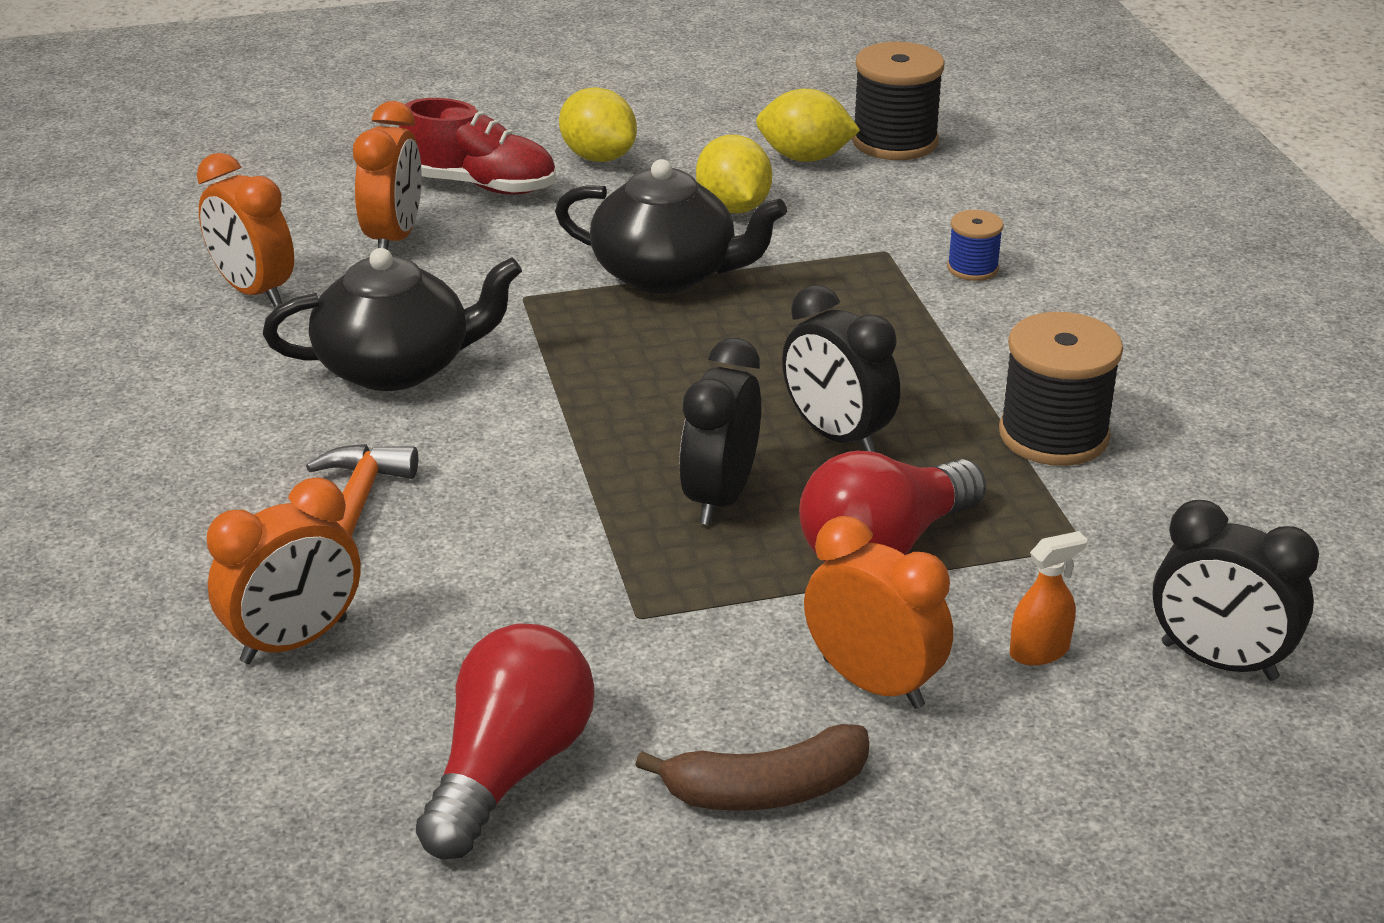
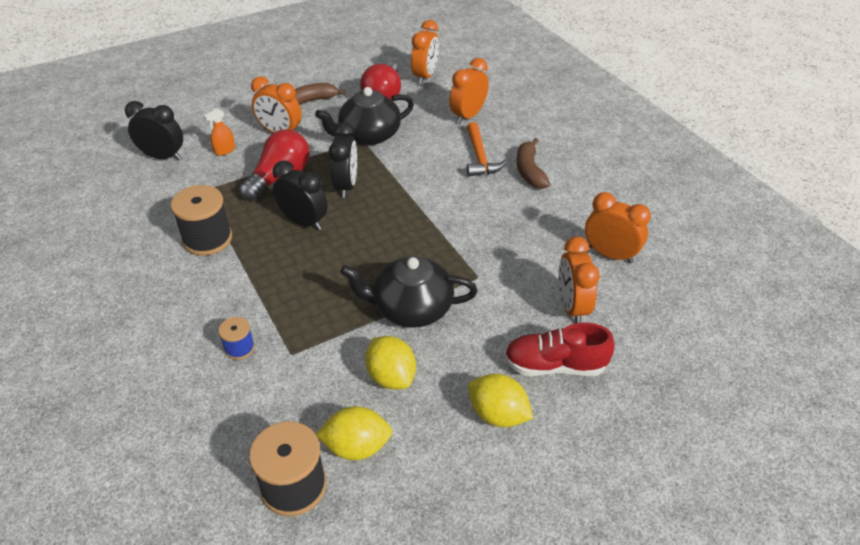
camera: 165 degrees right, 10 degrees up
(261, 461) = (529, 171): none -> brown banana
(324, 831) = (425, 76): none -> orange clock
(397, 367) = (509, 223): black teapot -> black teapot (368, 135)

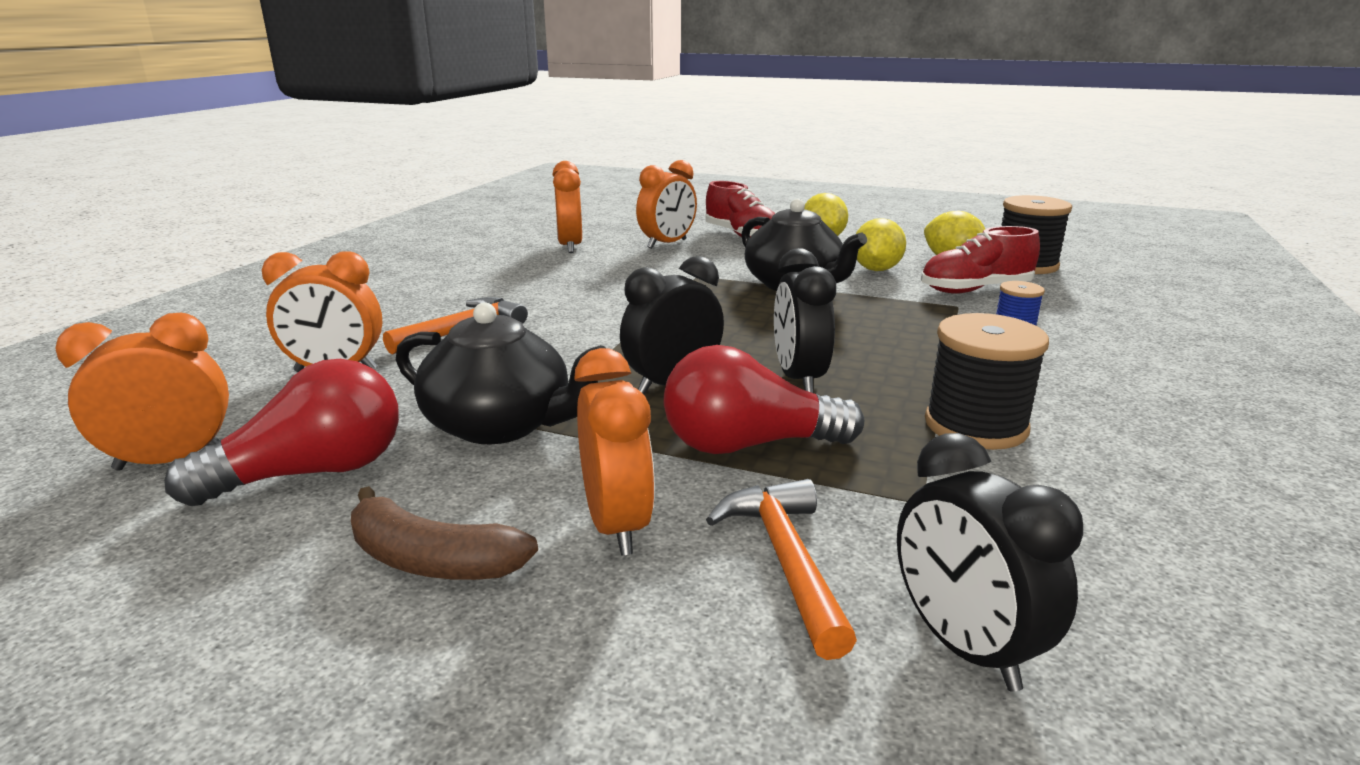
camera: 130 degrees left, 20 degrees down
(224, 150) = (785, 560): orange spray bottle -> orange hammer
(298, 391) = (975, 290): none -> red shoe
(529, 171) = (460, 300): brown banana -> none

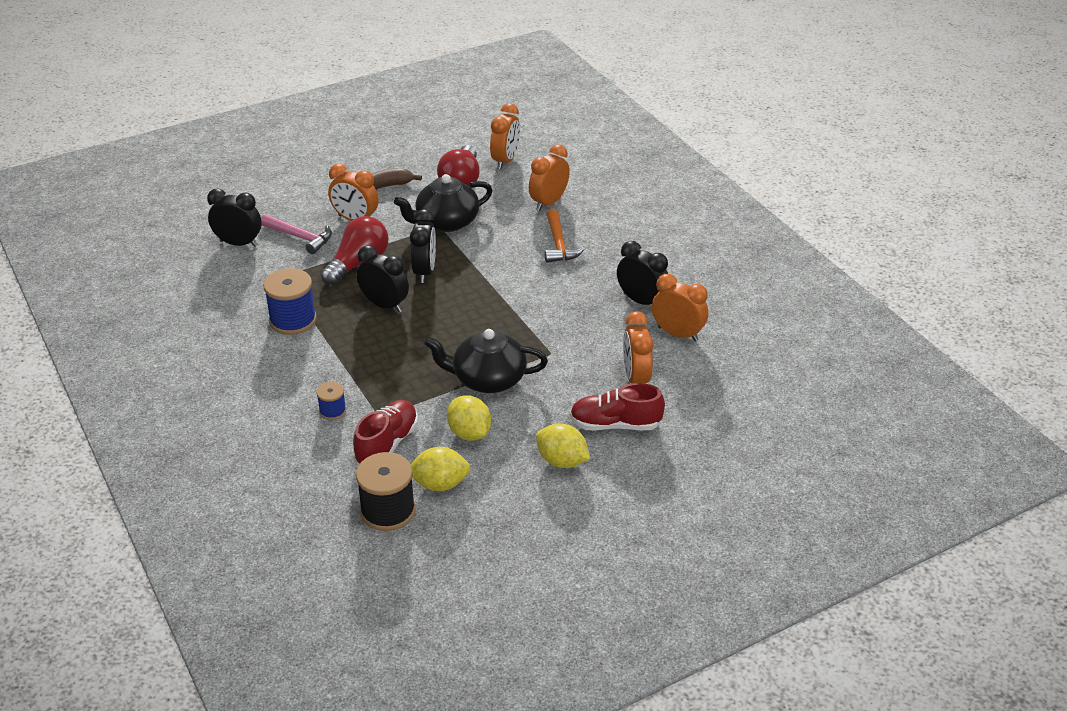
camera: 130 degrees right, 15 degrees up
(534, 268) = (641, 301): none -> black clock
(785, 560) = (300, 237): orange hammer -> pink hammer
(975, 425) = (293, 320): black spool -> blue spool

